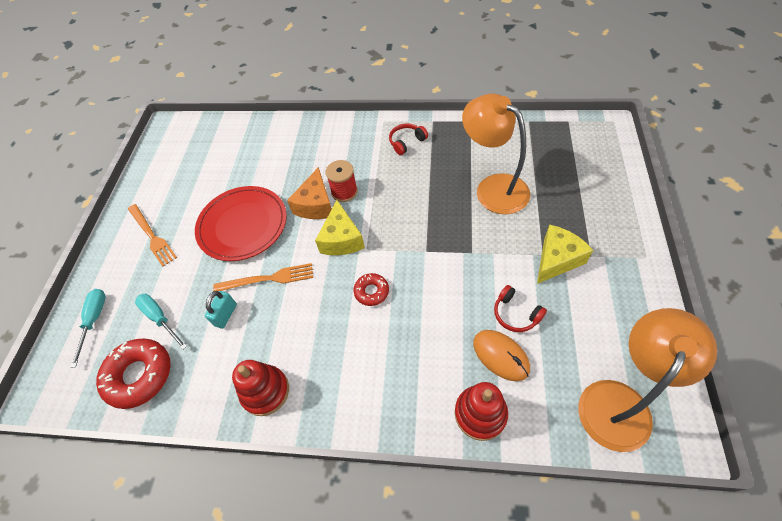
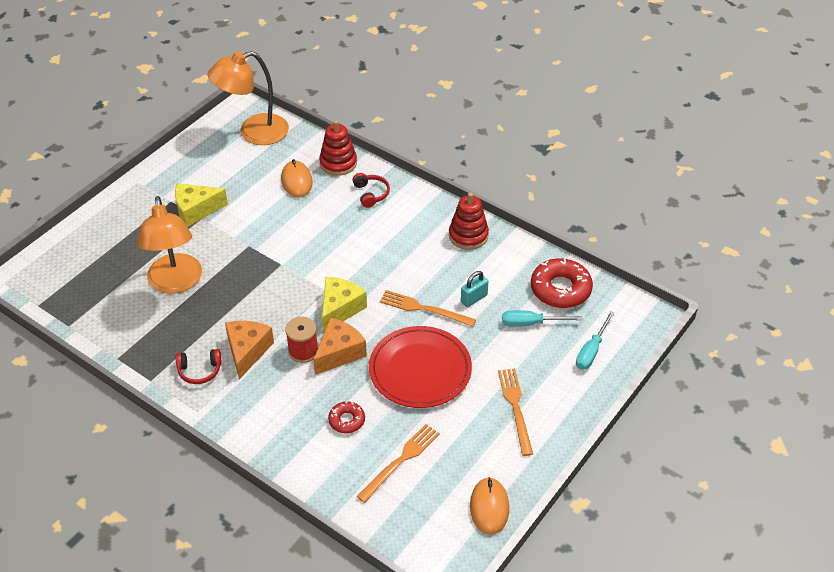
camera: 155 degrees left, 10 degrees down
(151, 165) = (489, 507): none -> orange mouse
(160, 318) = (531, 323): turquoise screwdriver -> turquoise screwdriver turned 105 degrees clockwise
(224, 161) = (400, 461): none -> orange fork
(371, 291) = (348, 258): red donut -> red donut (347, 420)
(386, 170) = (247, 351): none -> orange cheese
(515, 314) = (262, 196): red headphones -> red headphones (371, 194)

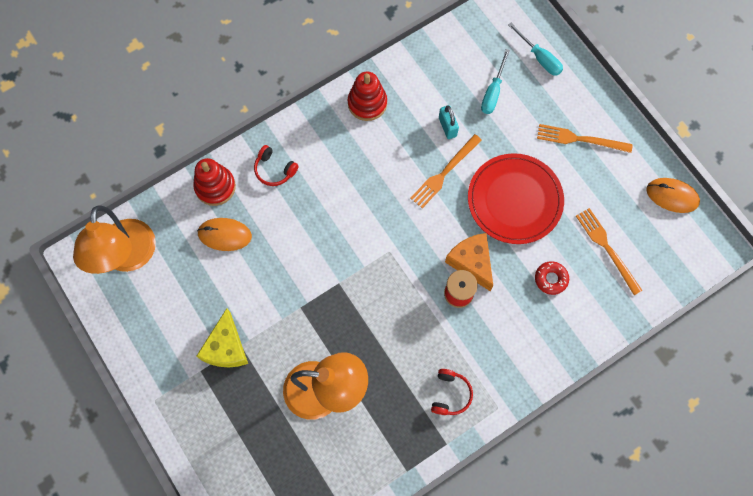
camera: 70 degrees left, 25 degrees up
(247, 351) = (441, 344): orange cheese -> none
(340, 309) = (418, 245): yellow cheese -> none
(371, 194) = (274, 170): red headphones -> red headphones turned 150 degrees counterclockwise
(560, 289) = (462, 53): red donut -> none

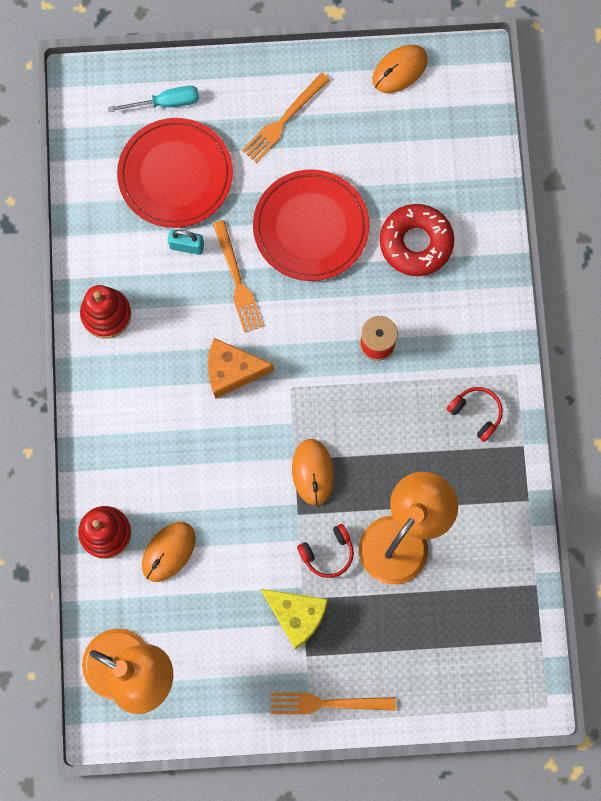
camera: 60 degrees left, 5 degrees up
(274, 170) = (124, 458): red headphones -> red headphones (328, 553)
(337, 301) = (313, 472): none -> orange mouse
(471, 262) = (352, 311): orange cheese -> orange cheese (232, 371)
(493, 92) = (175, 175): turquoise screwdriver -> red plate
(551, 279) = (416, 243): red donut -> red donut, size x1.84
(607, 248) = (416, 168): orange fork -> orange fork (327, 703)

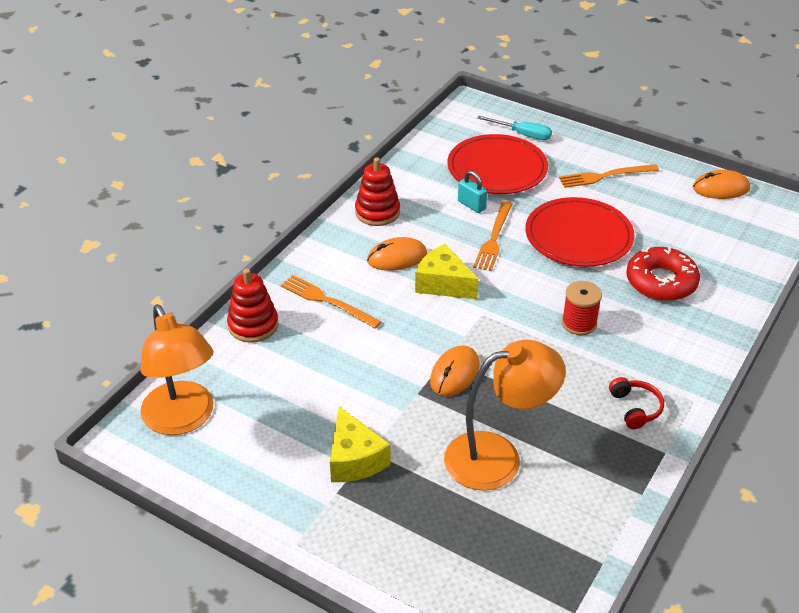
camera: 35 degrees right, 35 degrees down
(168, 552) = (289, 361): orange mouse -> orange mouse (397, 257)
(232, 371) = (443, 284): orange cheese -> yellow cheese
(327, 703) = (323, 538): orange fork -> orange fork (327, 301)
(328, 553) = (420, 432): red headphones -> none

